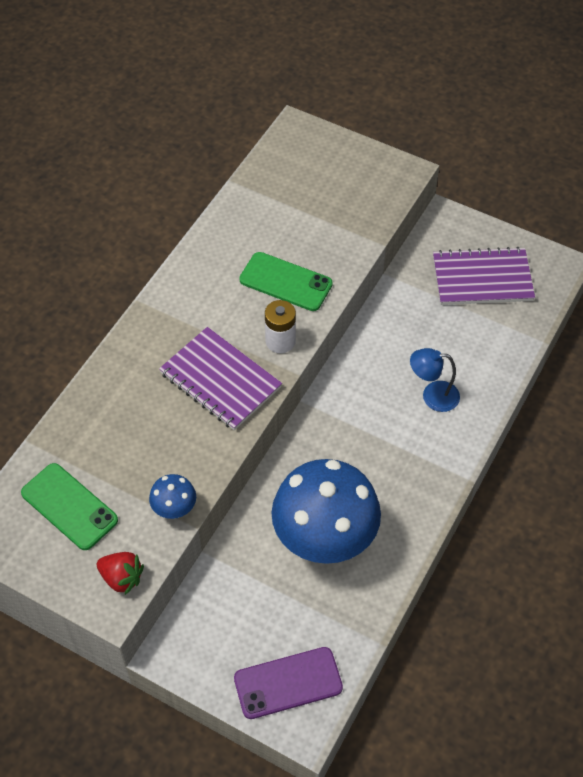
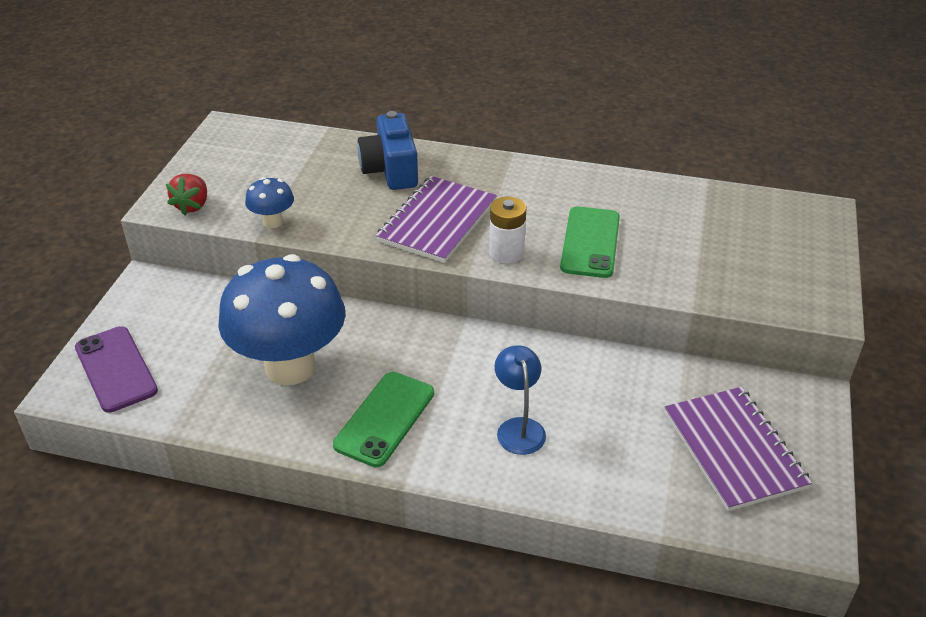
camera: 75 degrees right, 15 degrees down
(69, 506) = (264, 162): green phone -> green phone (385, 419)
(126, 400) = (391, 170): none -> blue camera

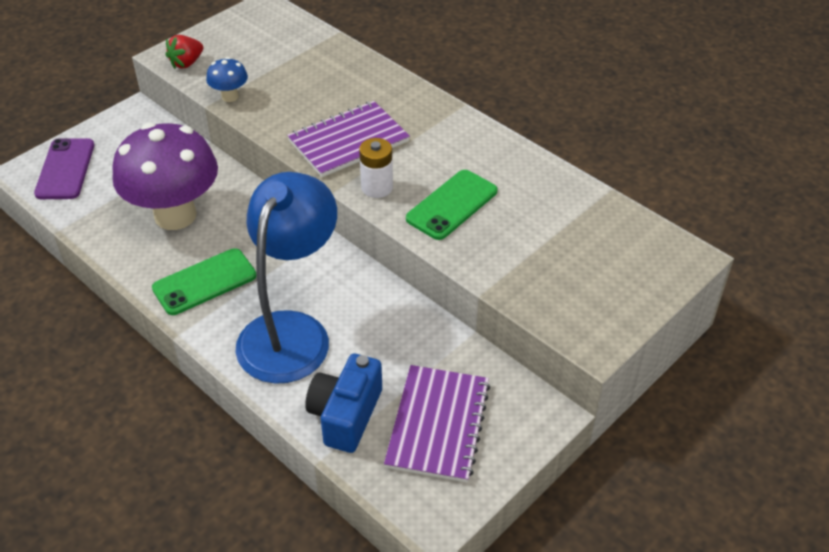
camera: 30 degrees right, 5 degrees up
(290, 367) = (175, 215): blue mushroom -> purple mushroom
(391, 170) = (353, 85): blue camera -> blue camera (346, 415)
(519, 428) = (291, 331): blue lamp -> blue lamp, size x2.18

